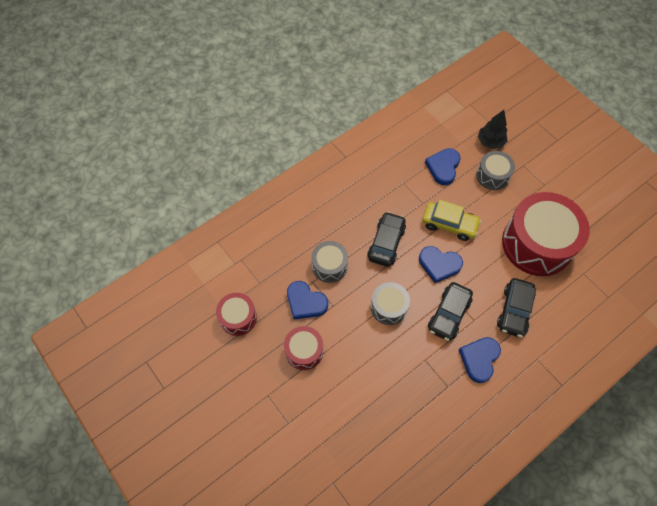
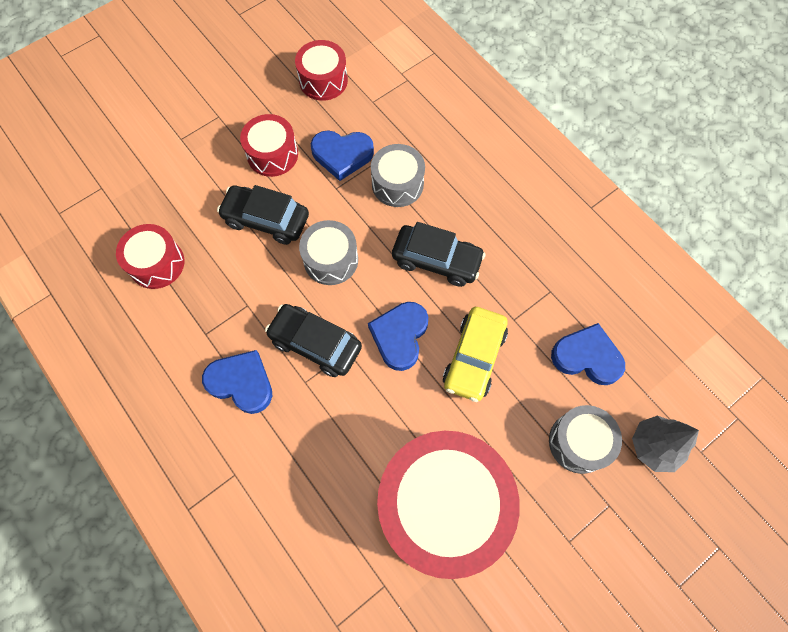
camera: 90 degrees right, 5 degrees up
(305, 302) = (342, 155): blue heart -> blue heart turned 120 degrees counterclockwise
(397, 427) = (157, 263): none -> red drum
(490, 142) = (654, 446): black tree -> grey tree
(514, 311) = (317, 448): black car -> black car (266, 220)

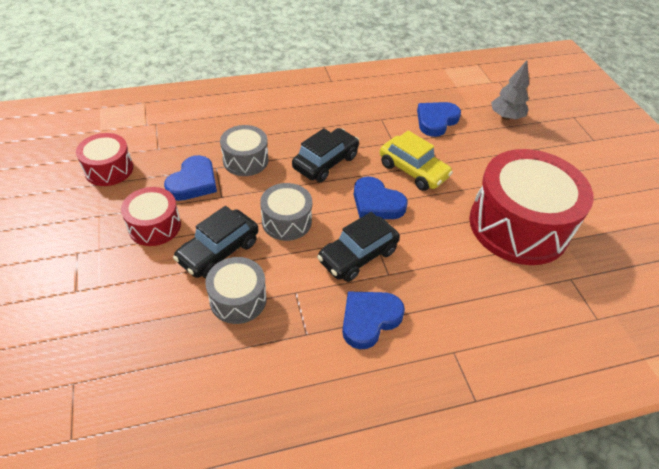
camera: 70 degrees left, 20 degrees down
(157, 263) = (205, 353): red drum -> none
(579, 442) = (493, 145): grey drum -> grey drum (238, 299)

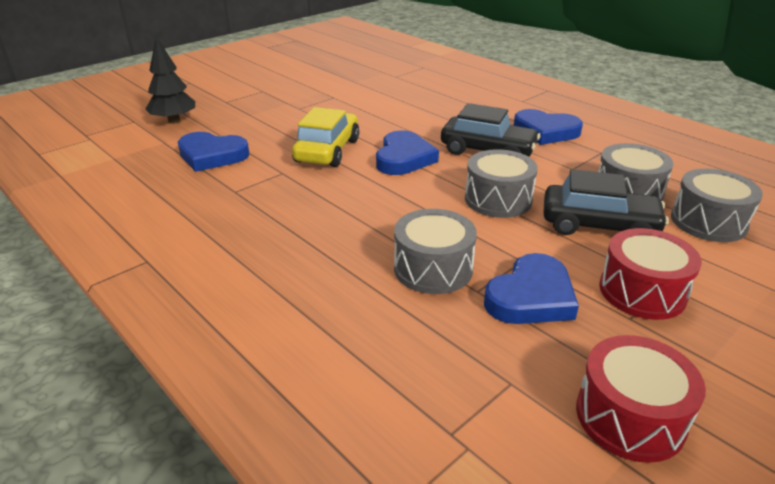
camera: 115 degrees left, 15 degrees down
(169, 316) = (708, 222): none -> grey drum
(193, 182) = (531, 297): blue heart -> blue heart turned 135 degrees clockwise
(325, 162) = (369, 205): black car -> none
(506, 117) = (174, 121): grey tree -> black tree
(518, 225) = (356, 96): red drum -> none

